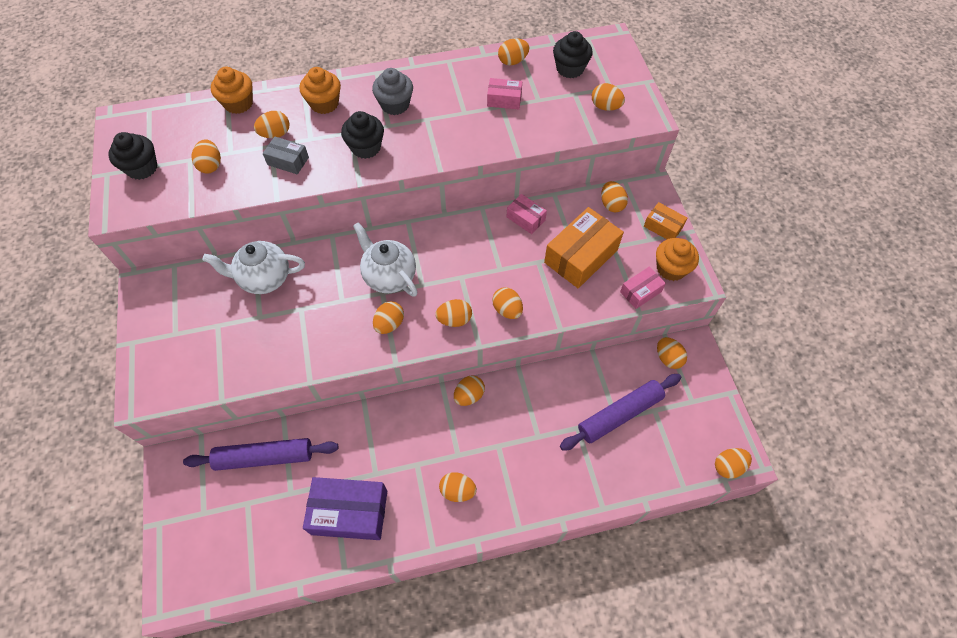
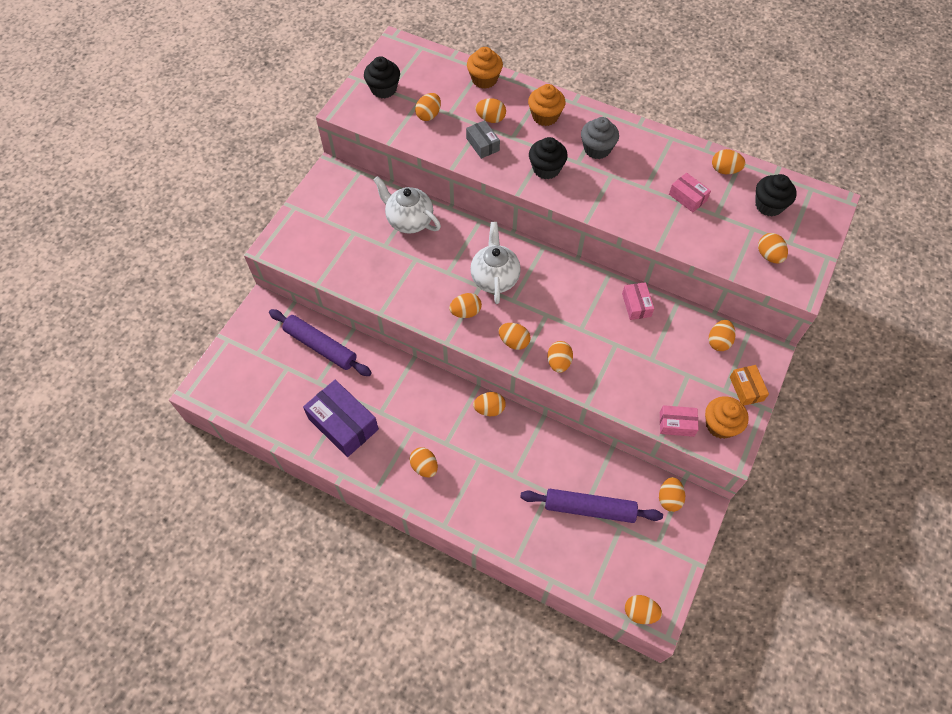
camera: 40 degrees right, 0 degrees up
(581, 256) = (654, 364): orange box -> none

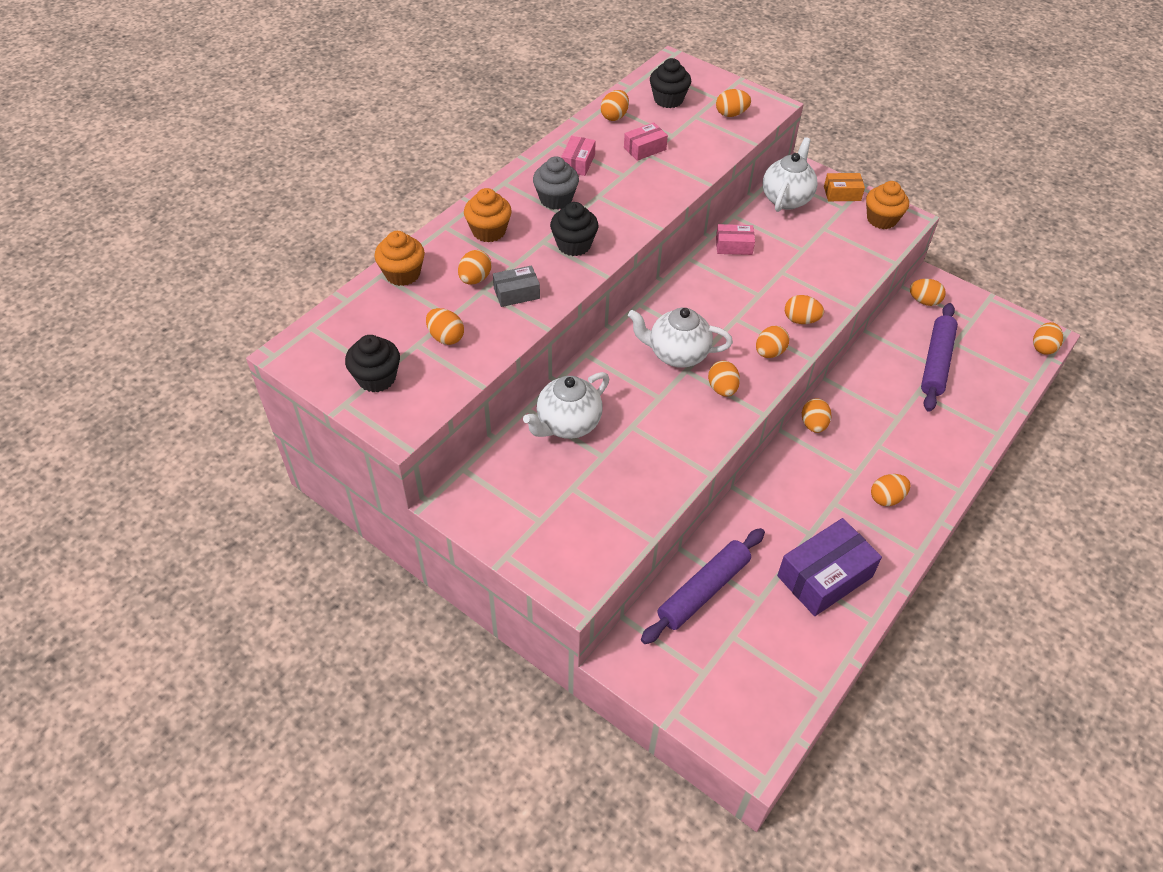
camera: 80 degrees left, 10 degrees down
(676, 424) = (880, 248): pink box -> pink box (578, 163)
(718, 341) = (786, 199): orange egg -> white teapot

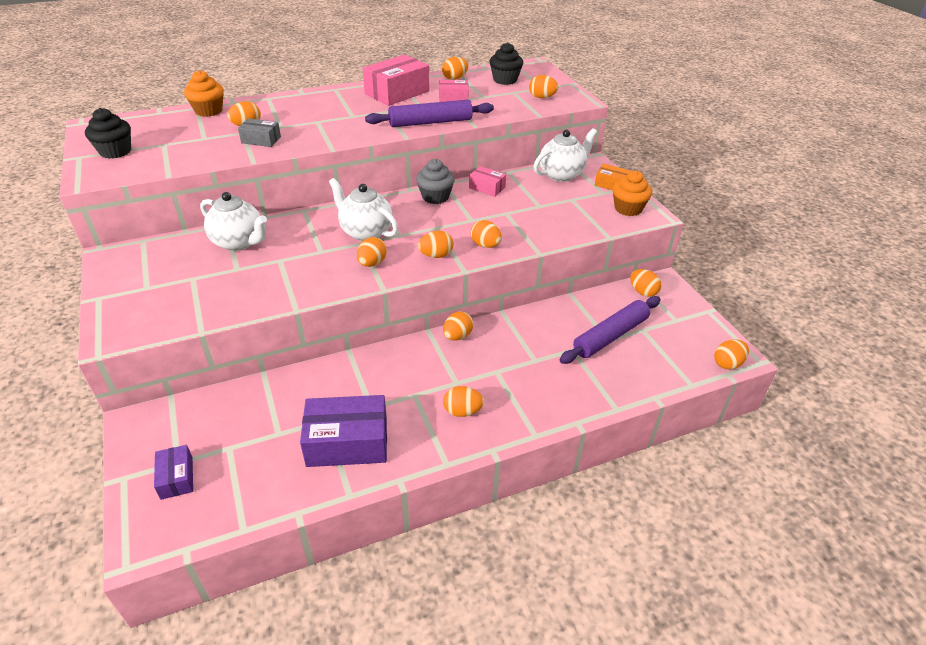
camera: 30 degrees right, 10 degrees down
(446, 337) = (185, 146): orange egg -> none
(489, 231) = (290, 107): orange cupcake -> none
(556, 199) = (356, 105): grey cupcake -> grey cupcake (435, 197)
(567, 424) = (239, 242): white teapot -> white teapot turned 135 degrees counterclockwise
(574, 245) = (334, 129): black cupcake -> none
(578, 163) = (397, 92): pink box -> pink box, size x1.89
(703, 591) = (245, 406): purple rolling pin -> purple rolling pin (430, 122)
(719, 686) = (176, 478): none -> purple box

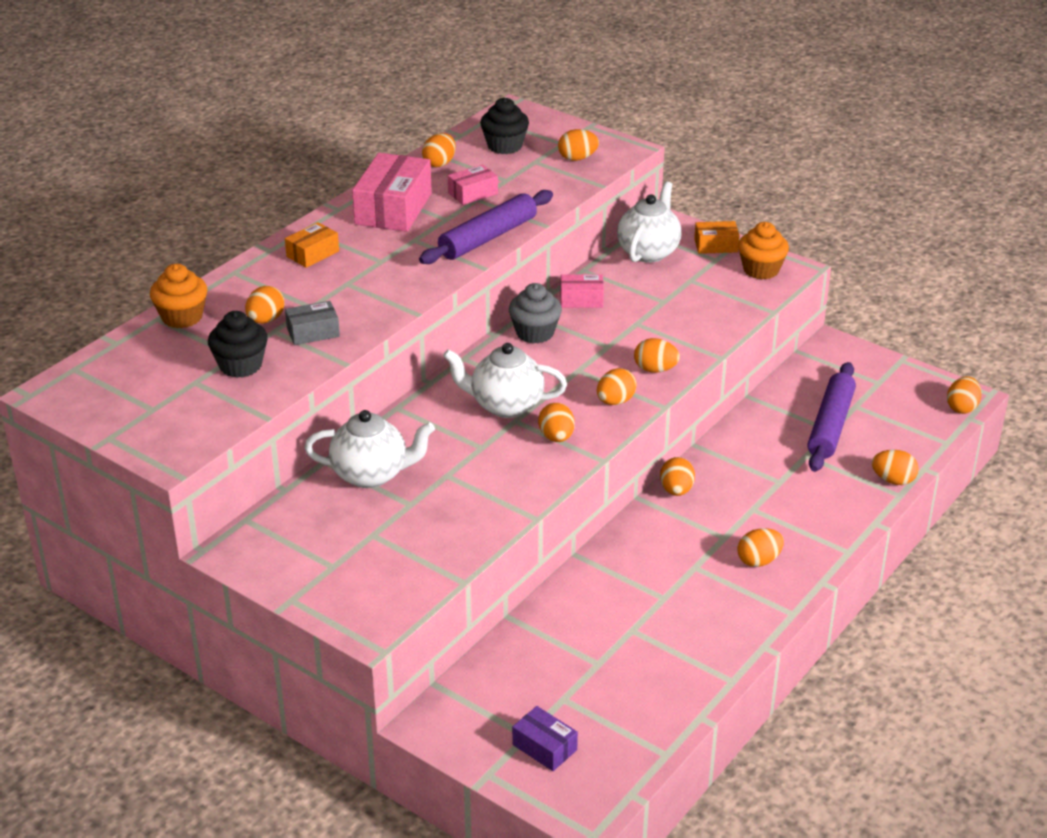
camera: 30 degrees left, 5 degrees down
(115, 151) = (147, 413): black cupcake -> black cupcake (240, 365)
(321, 101) = (312, 254): none -> orange box
(347, 442) = (678, 639): purple box -> none
(643, 292) = (820, 364): orange egg -> orange egg (893, 480)

